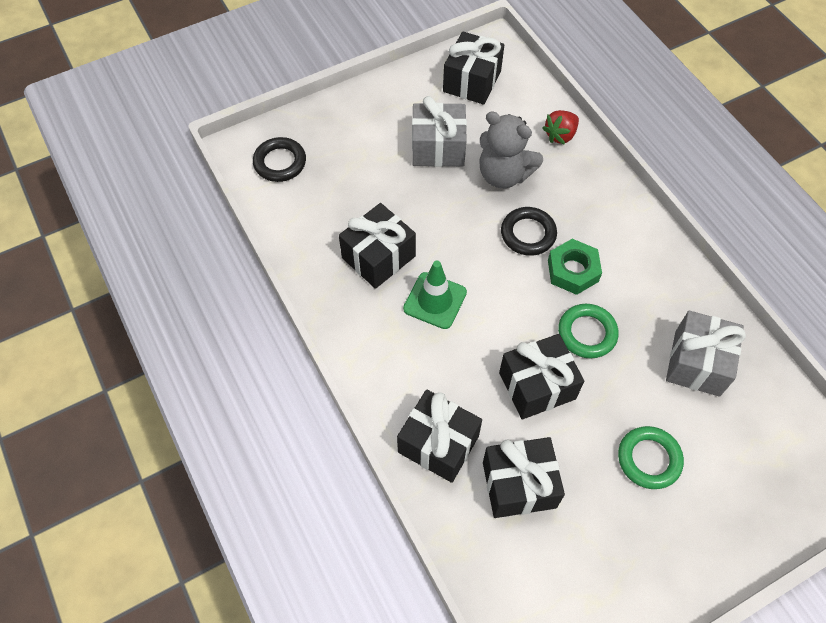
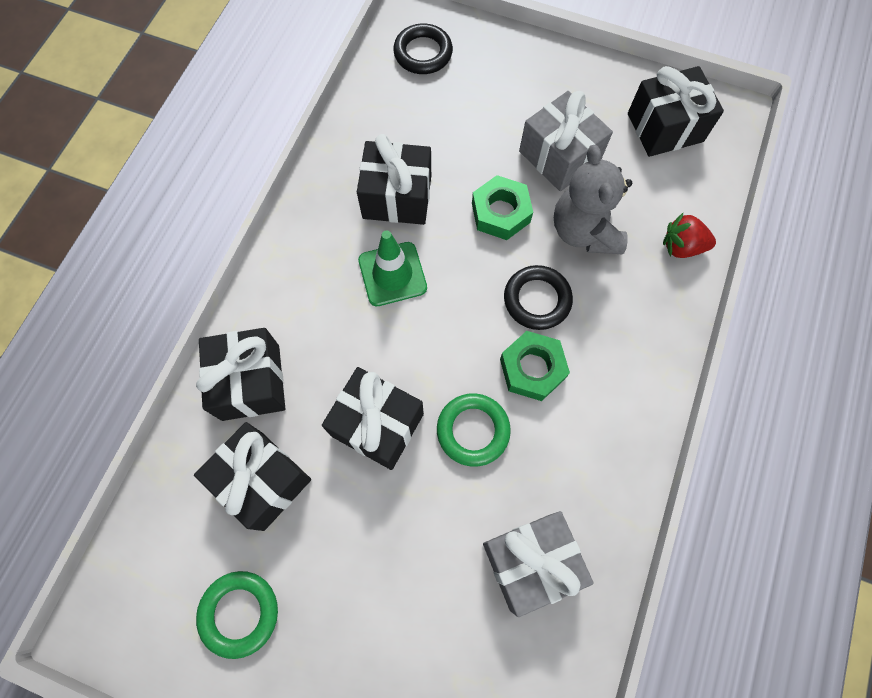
camera: 50 degrees right, 10 degrees up
(448, 208) = (500, 212): none -> green nut
(649, 459) = (381, 584): green ring -> green ring (239, 613)

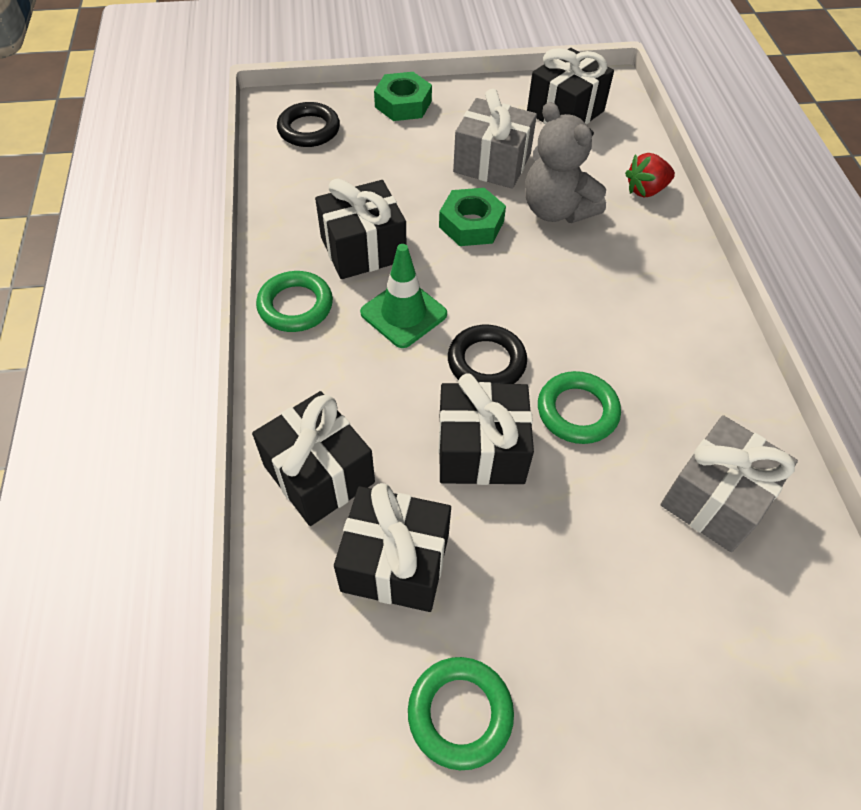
camera: 30 degrees left, 15 degrees down
(314, 227) = (295, 306): none -> green ring
(532, 368) = (592, 335): green nut -> green nut (403, 104)
(537, 300) = (555, 278): black ring -> black ring (486, 362)

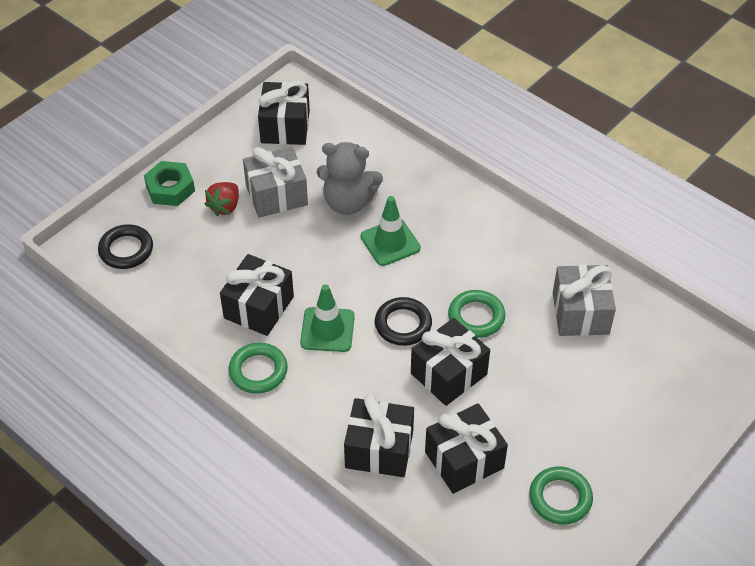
camera: 40 degrees left, 5 degrees down
(471, 224) = (307, 246): green nut -> none
(560, 273) = (390, 242): none -> green traffic cone
(646, 190) = (387, 153): red strawberry -> red strawberry (225, 207)

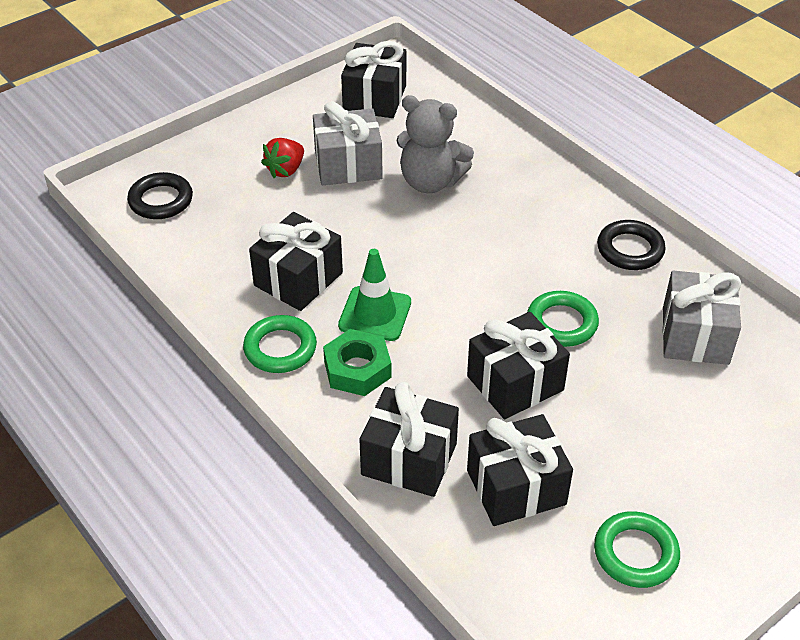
camera: 10 degrees right, 5 degrees down
(170, 188) = (228, 145): green nut -> green nut (357, 369)
(390, 242) = (471, 229): green traffic cone -> none
(403, 324) = (469, 320): black ring -> black ring (630, 249)

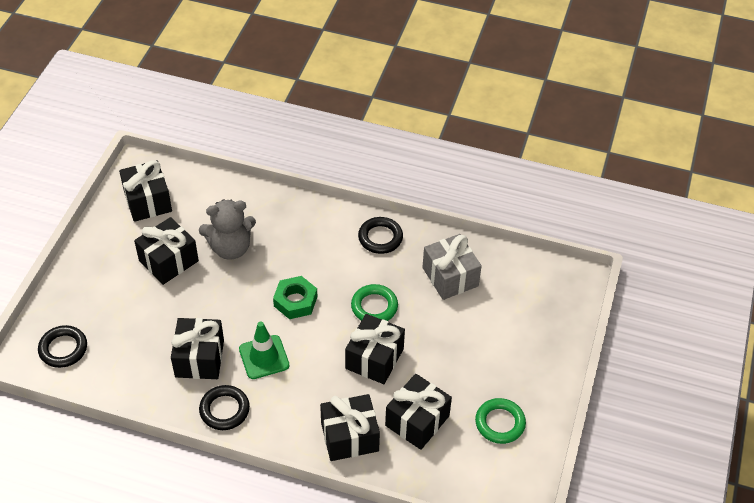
camera: 35 degrees left, 5 degrees up
(280, 348) = (224, 410): green ring -> black ring
(285, 170) = (130, 285): red strawberry -> none
(348, 165) = (169, 261): grey gift -> black gift
(357, 369) = (280, 398): green nut -> green nut (295, 301)

